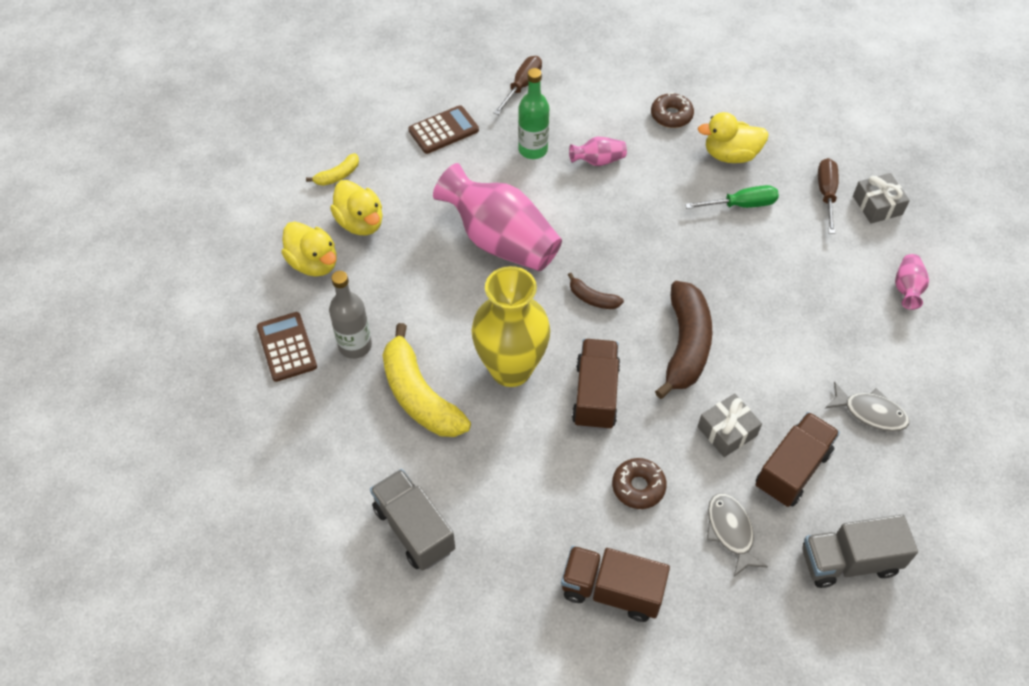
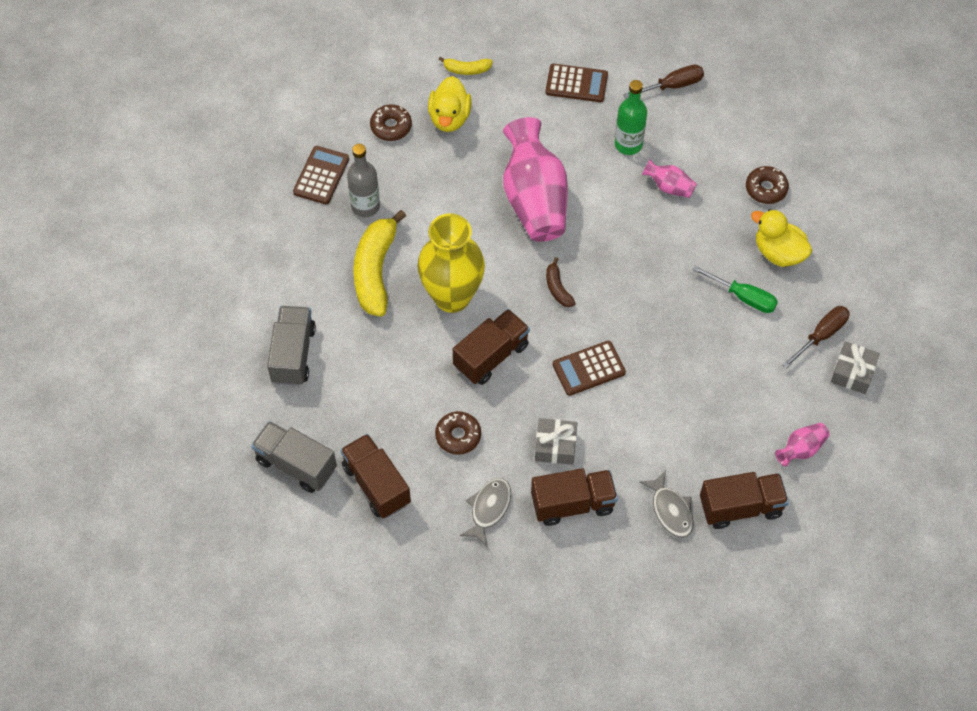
camera: 40 degrees right, 5 degrees up
(314, 263) = (391, 127): yellow duck -> brown donut
(685, 346) = (589, 368): brown banana -> brown calculator
(849, 561) = (546, 587): grey truck -> grey truck (296, 464)
(916, 368) = (740, 507): none -> brown truck

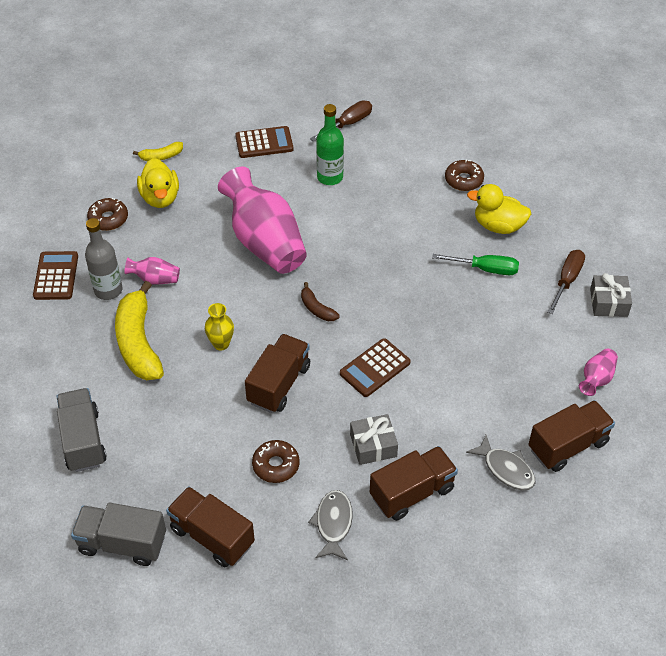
camera: 20 degrees left, 10 degrees down
(452, 297) = (221, 344): yellow vase -> yellow vase, size x0.44
(669, 187) = (380, 200): pink vase -> pink vase (155, 279)

